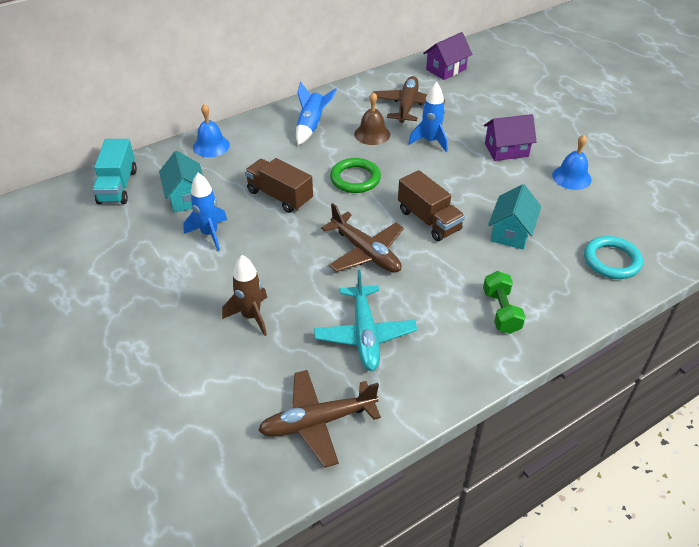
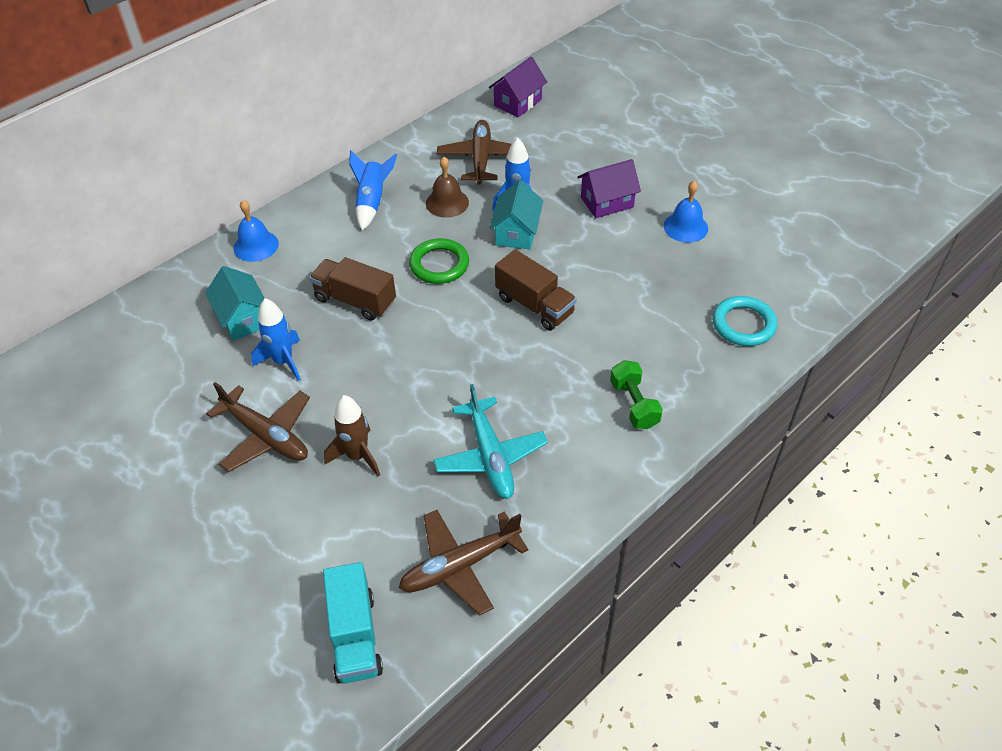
camera: 10 degrees left, 5 degrees up
(118, 186) = (155, 316): turquoise truck -> turquoise truck (355, 636)
(365, 252) = (471, 356): brown plane -> brown plane (266, 436)
(511, 232) = (629, 306): turquoise house -> turquoise house (516, 232)

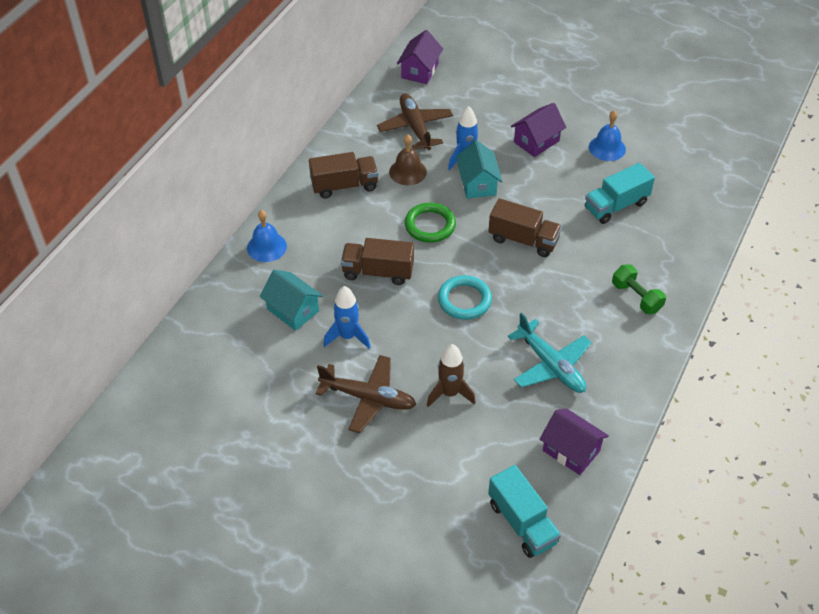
camera: 20 degrees left, 0 degrees up
(372, 202) = (344, 186): blue rocket -> brown truck
(460, 565) = (571, 450): brown plane -> purple house
(663, 293) = (616, 205): none -> turquoise truck
(743, 324) = (686, 215): turquoise ring -> turquoise ring (464, 300)

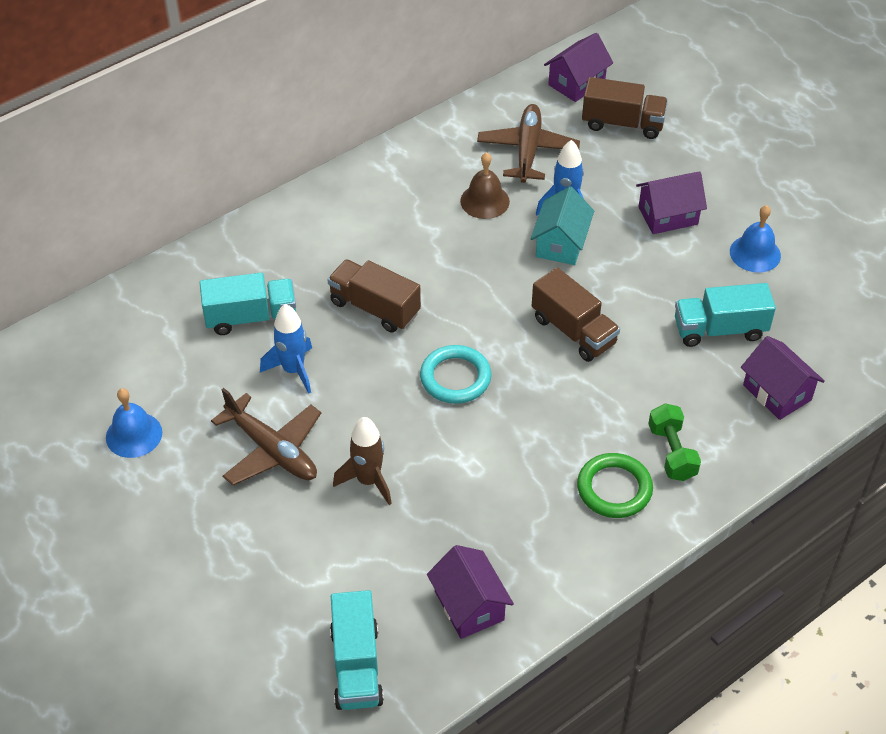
camera: 25 degrees right, 0 degrees up
(266, 247) = (267, 234): blue bell -> blue bell (134, 435)
(293, 310) = (251, 317): turquoise house -> turquoise truck
(344, 186) = (399, 193): brown truck -> brown truck (622, 124)
(430, 225) = (471, 274): green ring -> green ring (614, 489)
(551, 365) = (510, 494): turquoise plane -> none
(676, 234) = (777, 392): none -> purple house

